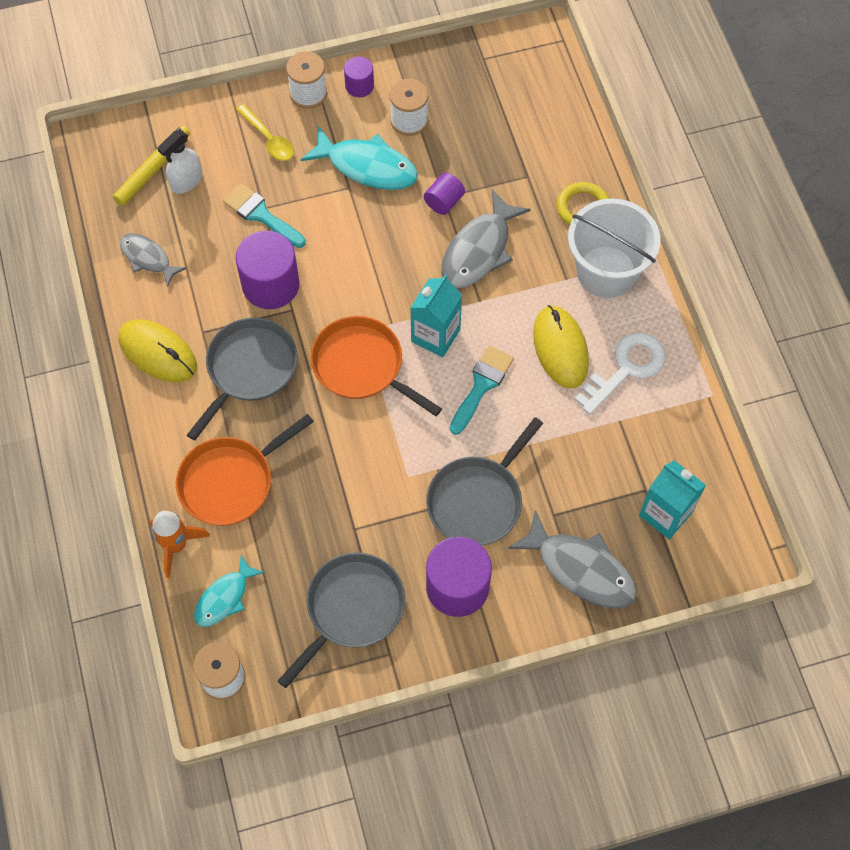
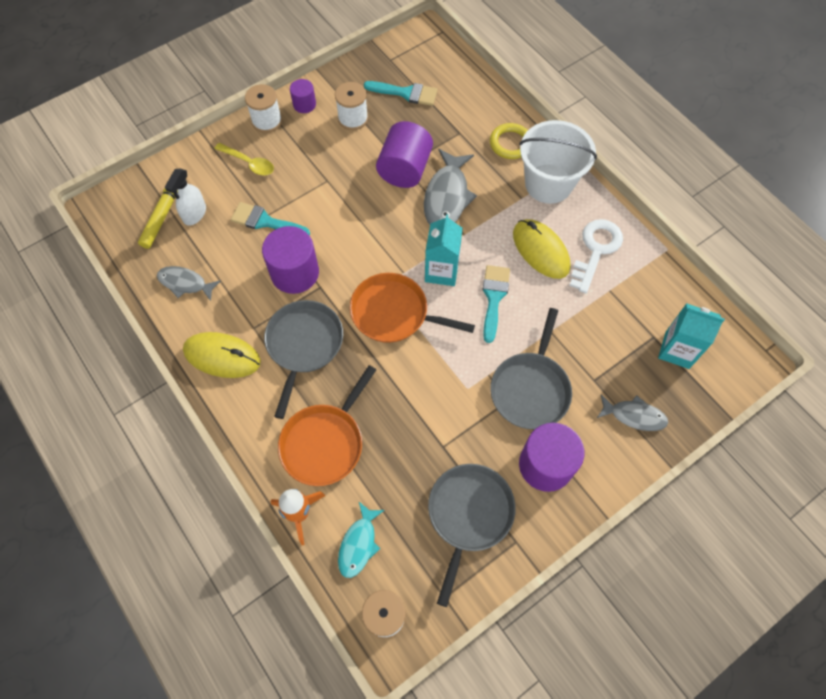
camera: 20 degrees left, 0 degrees up
(367, 166) = (335, 161): turquoise fish -> none
(444, 202) = (405, 169): purple cylinder -> purple cylinder, size x1.87
(485, 107) = (406, 93): none -> turquoise brush
(580, 569) = (634, 416): grey fish -> grey fish, size x0.62

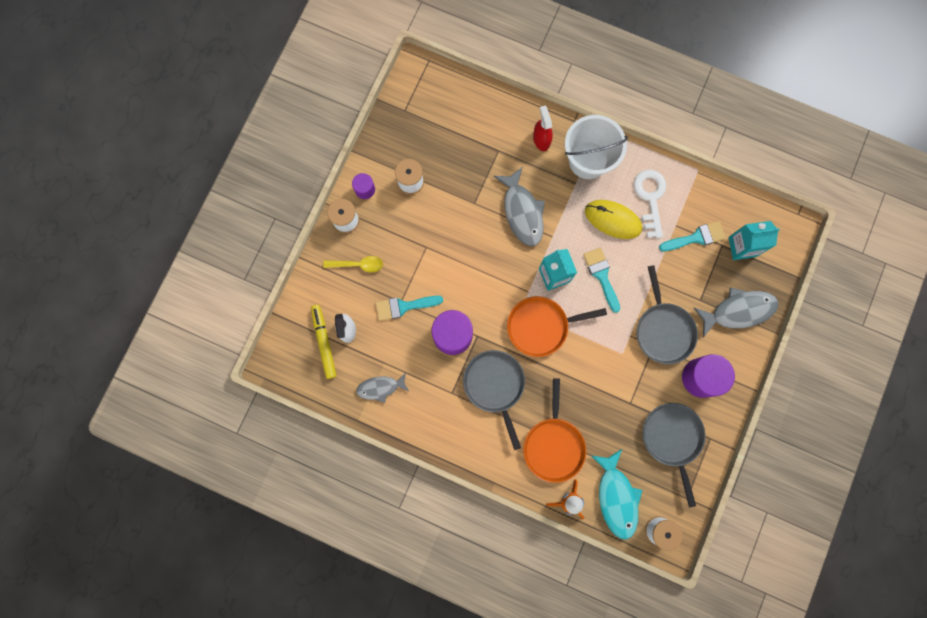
camera: 30 degrees left, 15 degrees up
(222, 356) = (445, 426): yellow mouse -> none
(358, 544) = (616, 497): turquoise fish -> turquoise fish, size x1.62
(405, 169) = (477, 205): purple cylinder -> none
(406, 93) = (436, 136): turquoise brush -> turquoise brush (696, 237)
(510, 143) = (541, 139): yellow ring -> red spray bottle
(634, 416) = (738, 311): grey fish -> grey fish, size x1.62

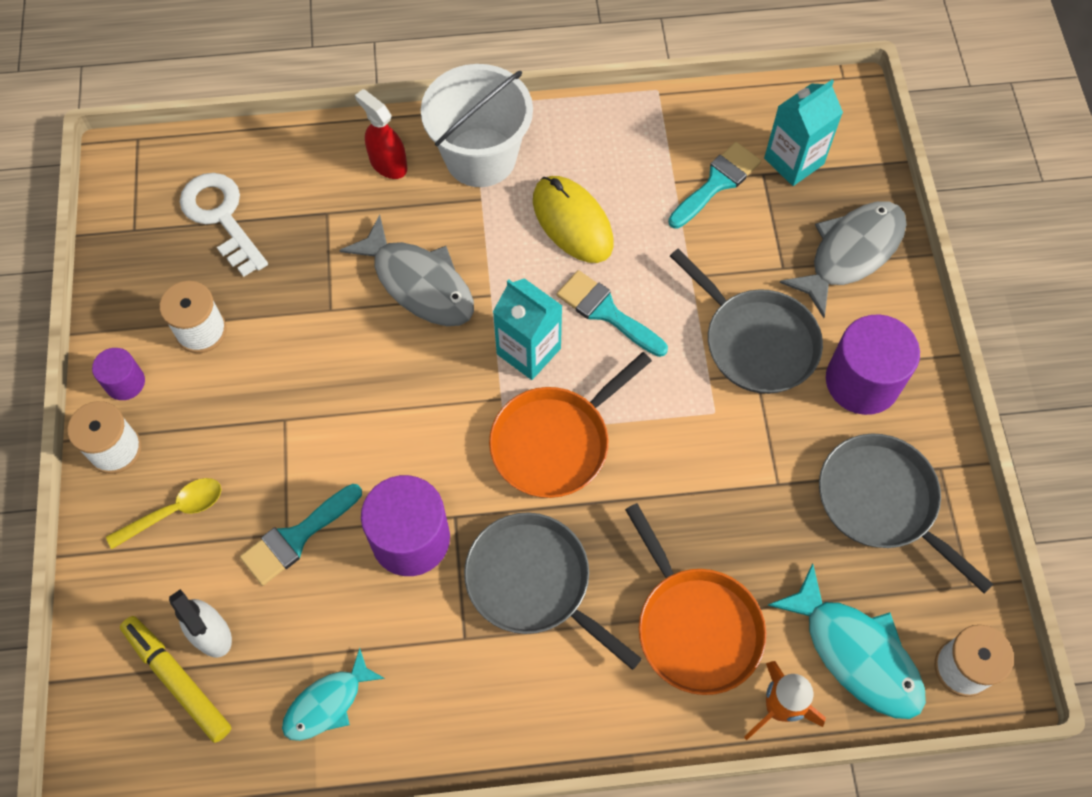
camera: 30 degrees left, 15 degrees down
(380, 388) = (327, 703): grey fish -> turquoise fish
(613, 220) = (572, 222): yellow mouse -> yellow mouse turned 60 degrees clockwise
(650, 198) = (611, 163): white key -> white key (221, 217)

